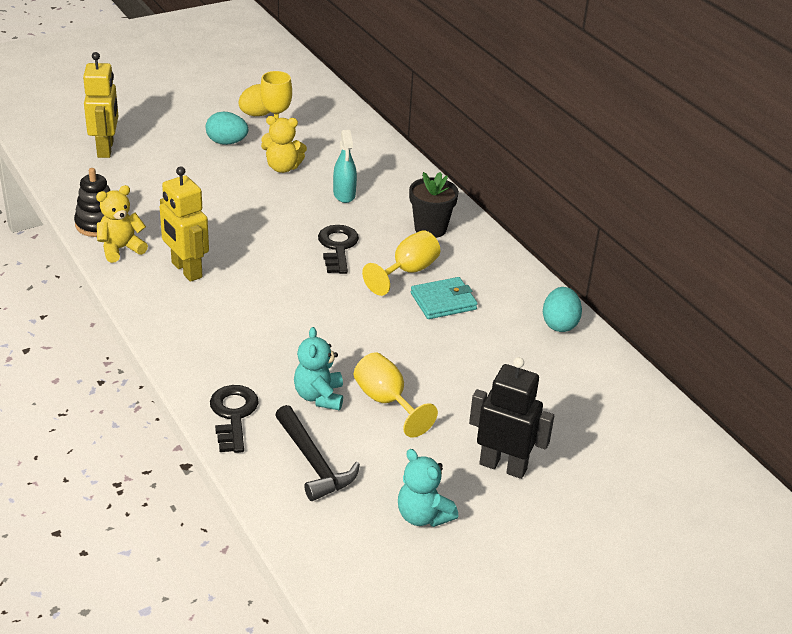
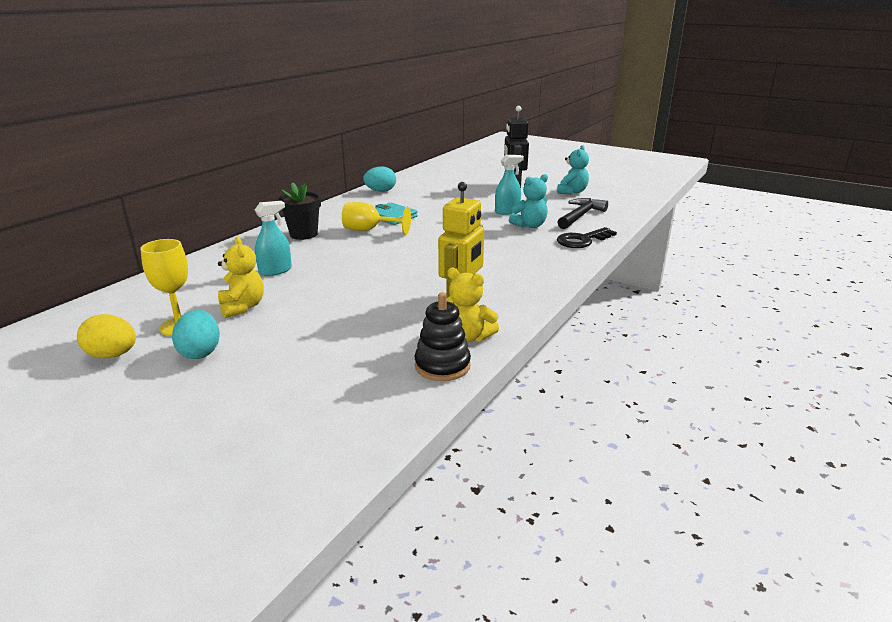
camera: 115 degrees left, 10 degrees down
(106, 149) = (267, 432): yellow robot -> none
(337, 247) = (361, 255): black key -> none
(386, 401) = (507, 211): yellow goblet -> turquoise spray bottle

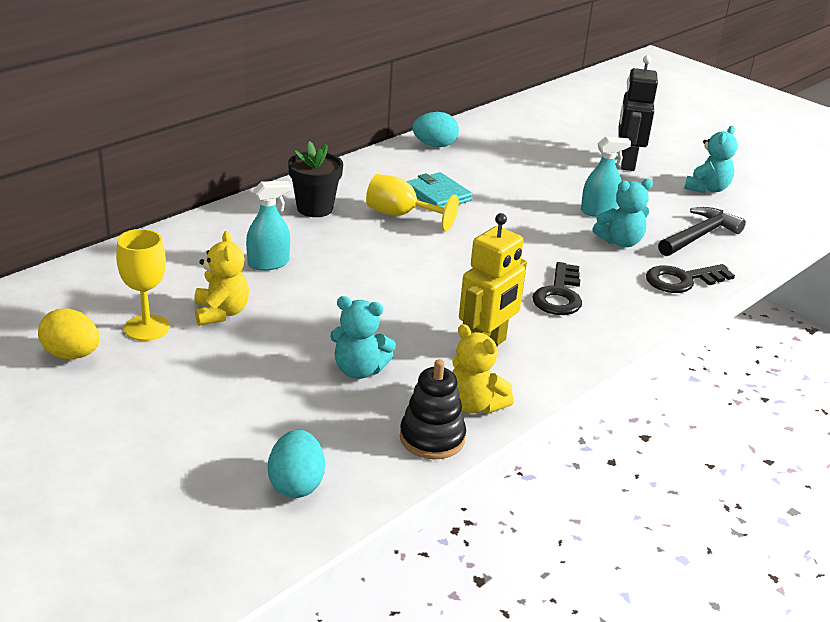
camera: 10 degrees right, 5 degrees up
(200, 352) = (165, 368): turquoise egg -> turquoise egg (296, 484)
(367, 328) = (359, 370): none -> turquoise teddy bear
(501, 260) = (559, 295): none -> black key

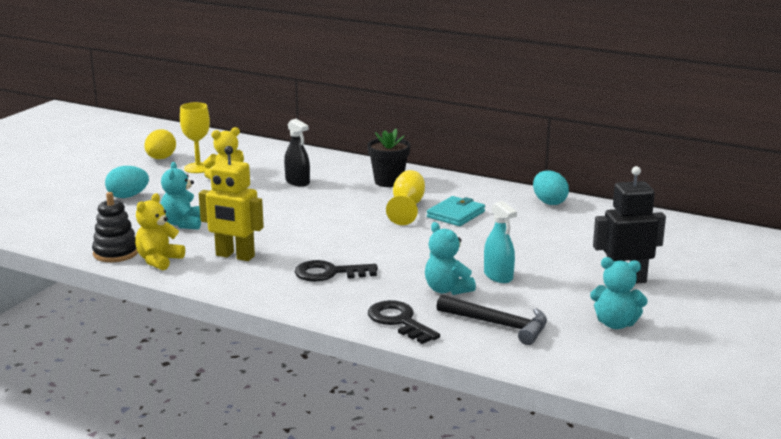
camera: 75 degrees right, 10 degrees down
(268, 263) = (297, 182): turquoise spray bottle -> black spray bottle
(296, 484) = (58, 225): turquoise egg -> turquoise egg (128, 196)

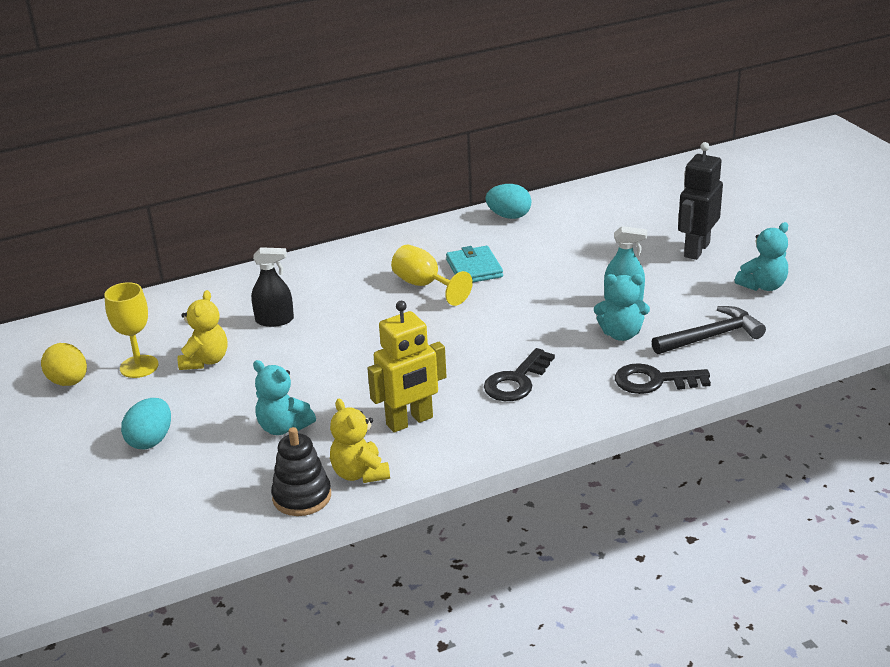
camera: 50 degrees left, 10 degrees up
(388, 182) = (350, 271): black flower pot -> none

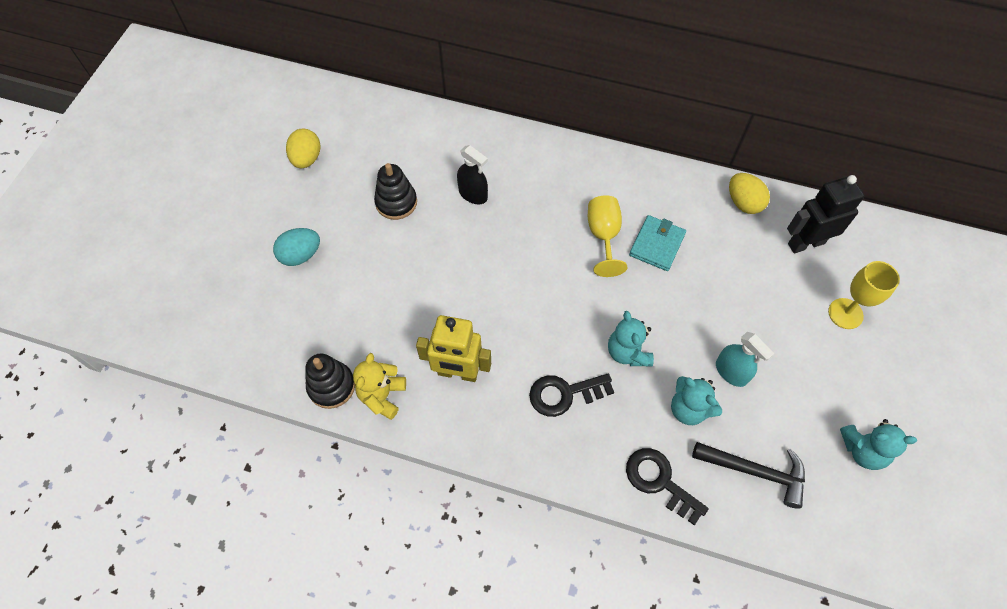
camera: 40 degrees right, 30 degrees up
(139, 366) = (355, 176): yellow goblet -> yellow goblet (845, 313)
(205, 361) = (396, 202): yellow teddy bear -> black stacking toy
(283, 427) = (381, 310): turquoise teddy bear -> turquoise teddy bear (627, 352)
(509, 216) = (743, 203): turquoise egg -> yellow egg
(696, 250) = (853, 361): black robot -> black robot (805, 243)

